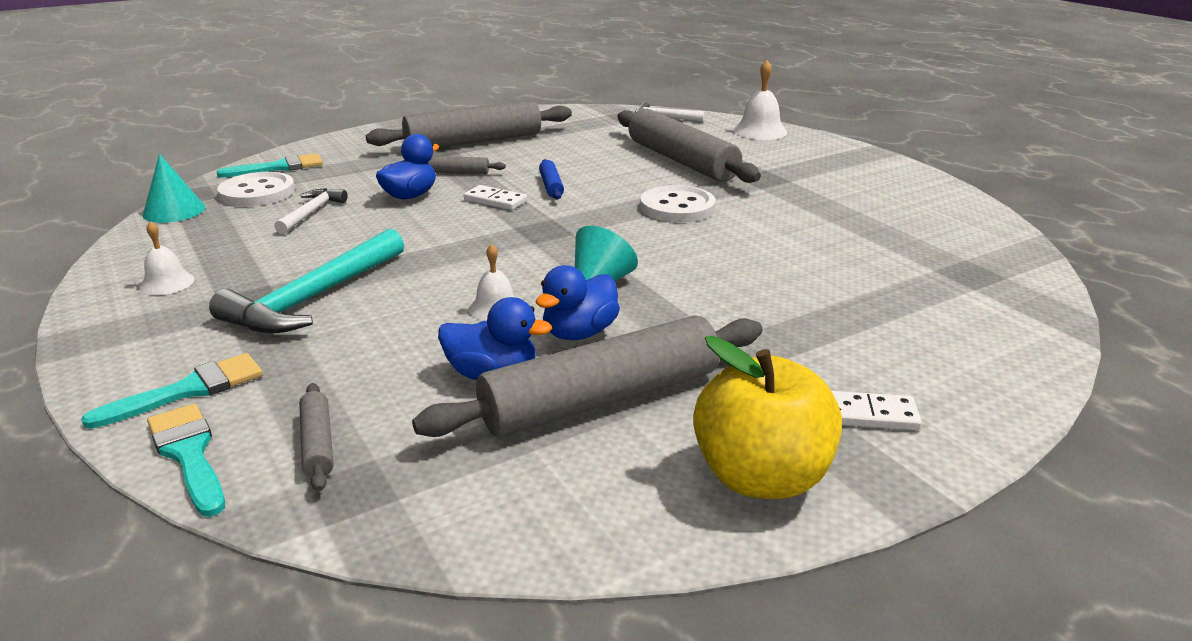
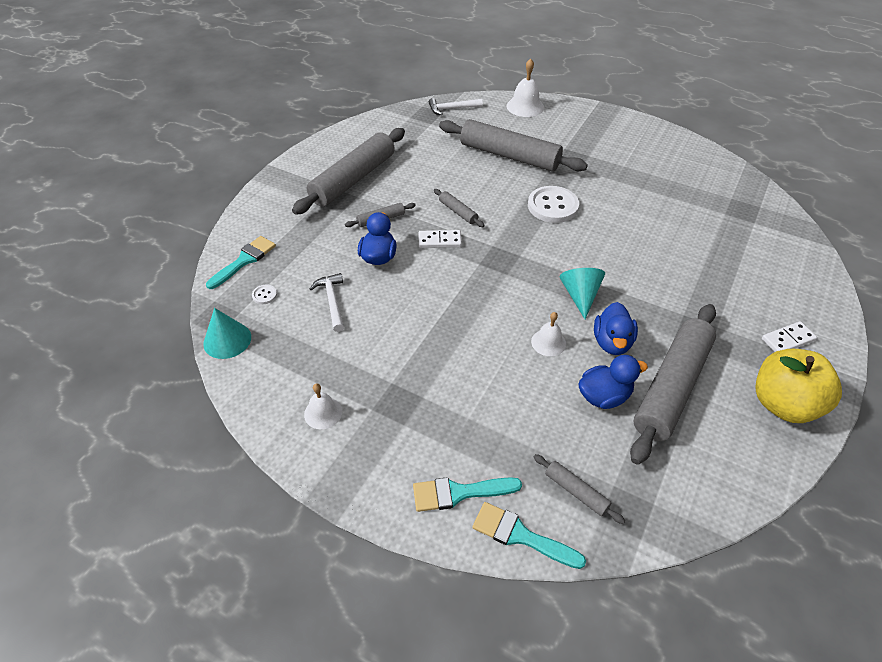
camera: 30 degrees left, 20 degrees up
(188, 390) = (459, 493): turquoise brush -> turquoise brush turned 120 degrees counterclockwise
(257, 192) = (264, 295): white button -> white button, size x0.43
(314, 298) = (436, 382): turquoise hammer -> none
(551, 186) = (458, 212): blue rolling pin -> grey rolling pin

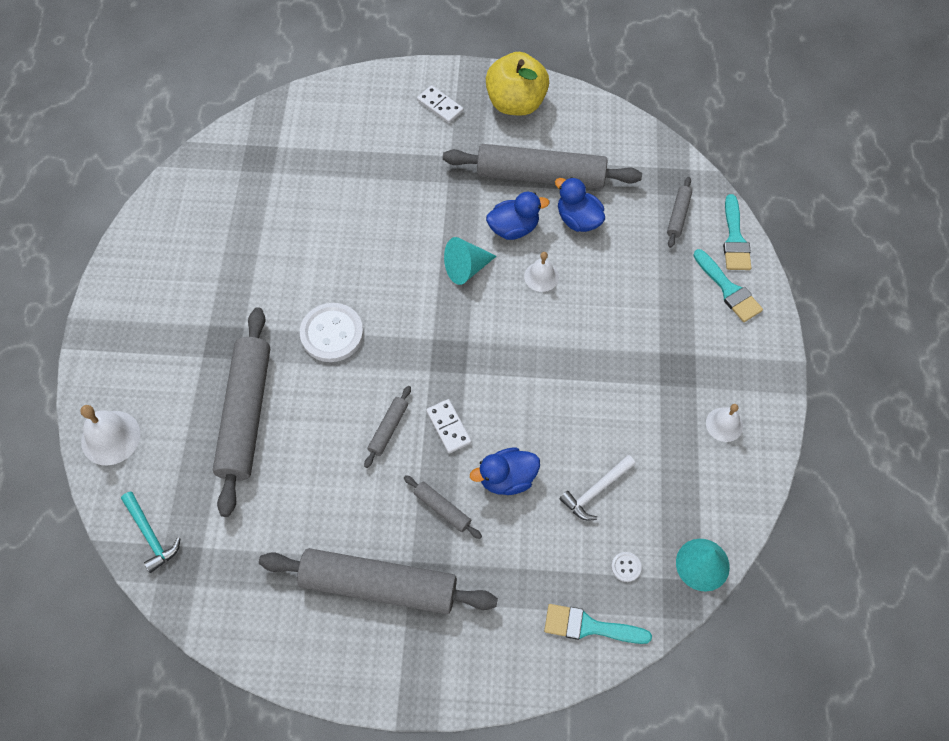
camera: 115 degrees left, 15 degrees up
(452, 109) = (151, 535): white hammer -> turquoise hammer

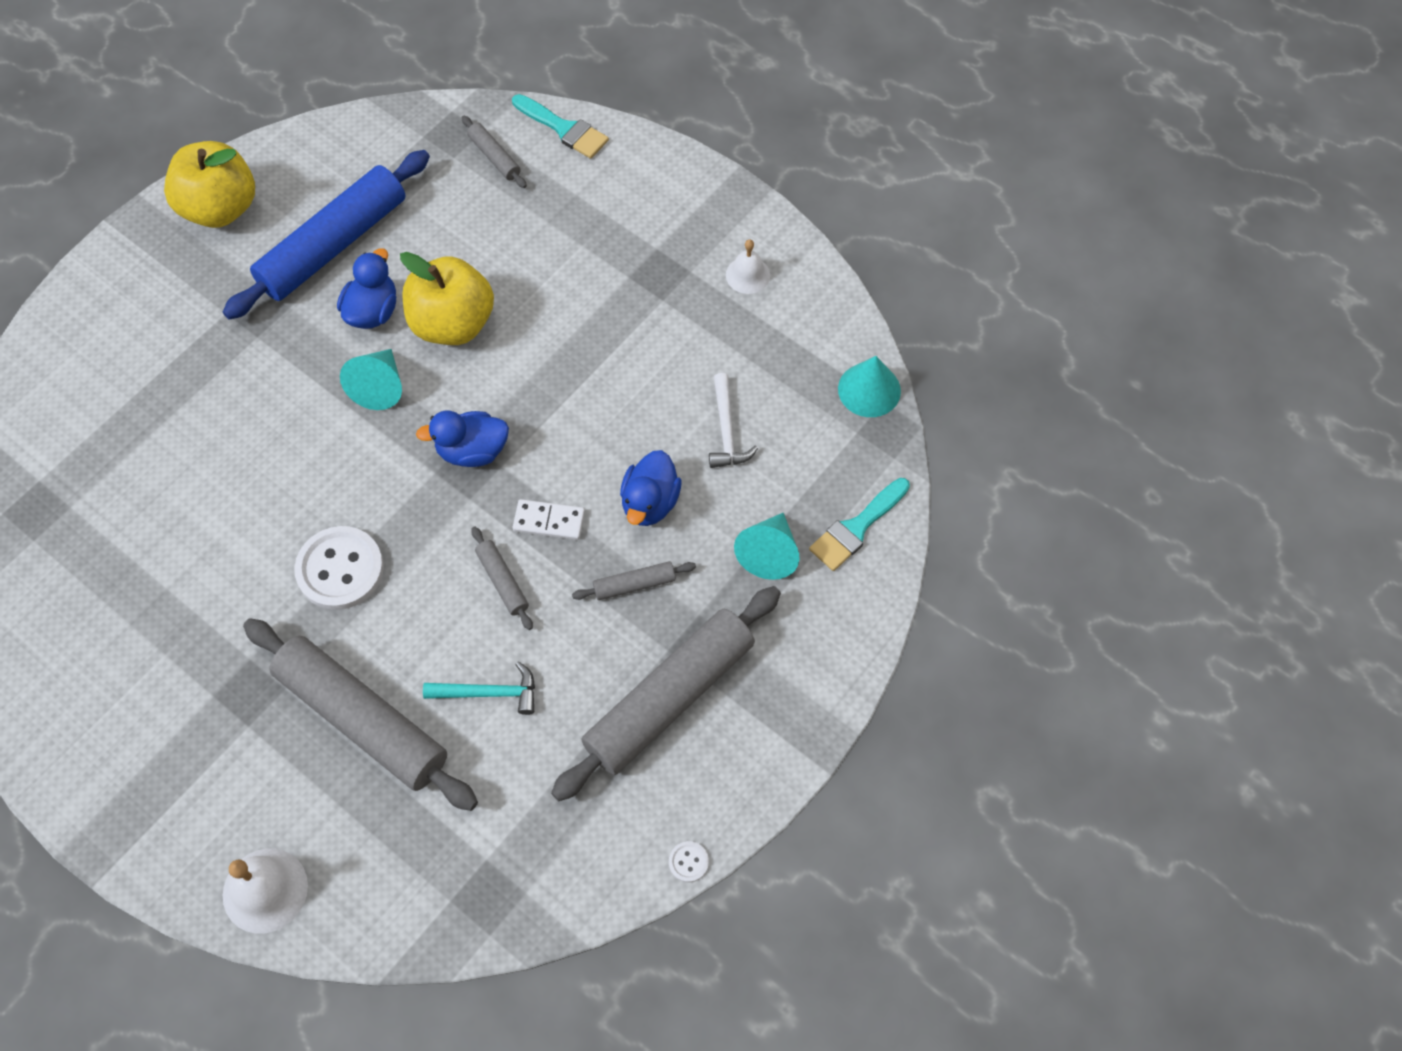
camera: 55 degrees left, 0 degrees up
(151, 535) = (427, 909): turquoise hammer -> turquoise hammer (489, 693)
(440, 106) = (151, 281): white domino -> none
(527, 580) = (769, 553): none -> turquoise cone
(540, 175) = (333, 245): grey rolling pin -> blue rolling pin
(541, 276) = (453, 323): white bell -> yellow apple
(578, 219) = (418, 246): blue duck -> blue duck (472, 451)
(626, 567) = (823, 456): white button -> white button (688, 862)
(728, 289) = (612, 172): turquoise brush -> none

